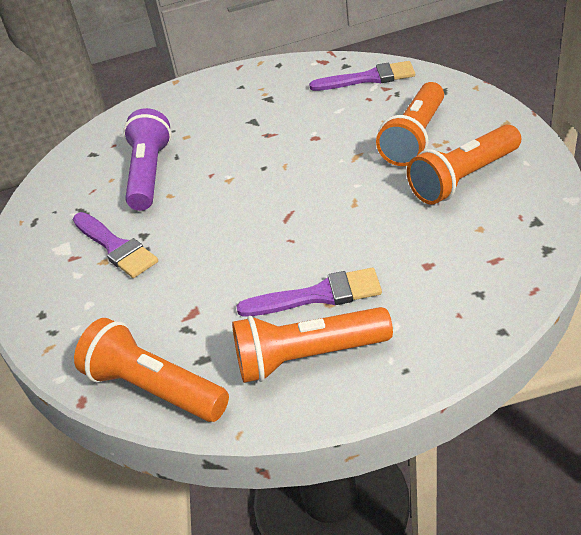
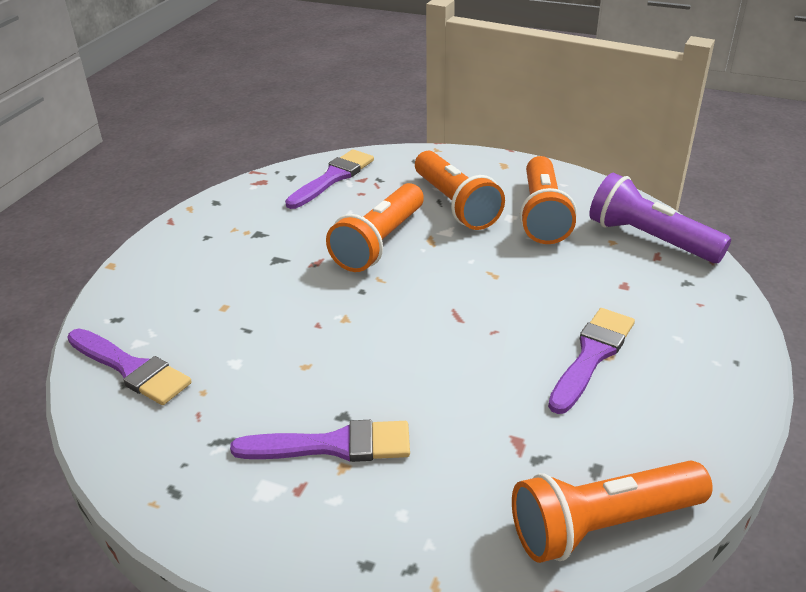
camera: 55 degrees left, 5 degrees down
(103, 147) = (131, 369): none -> purple brush
(150, 174) = (245, 360): purple flashlight -> purple flashlight (650, 239)
(307, 356) = (665, 402): orange flashlight -> orange flashlight (379, 242)

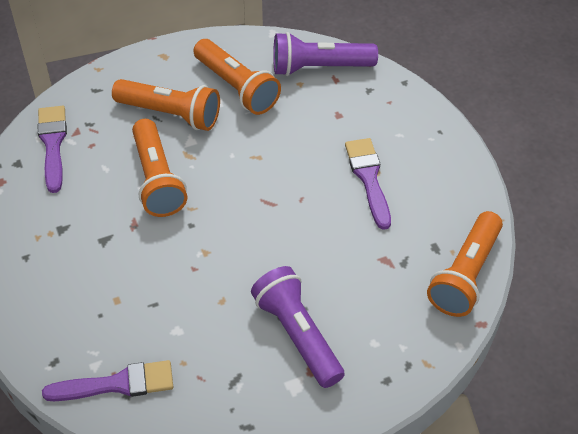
camera: 45 degrees left, 15 degrees up
(333, 445) = (298, 335): purple brush -> purple flashlight

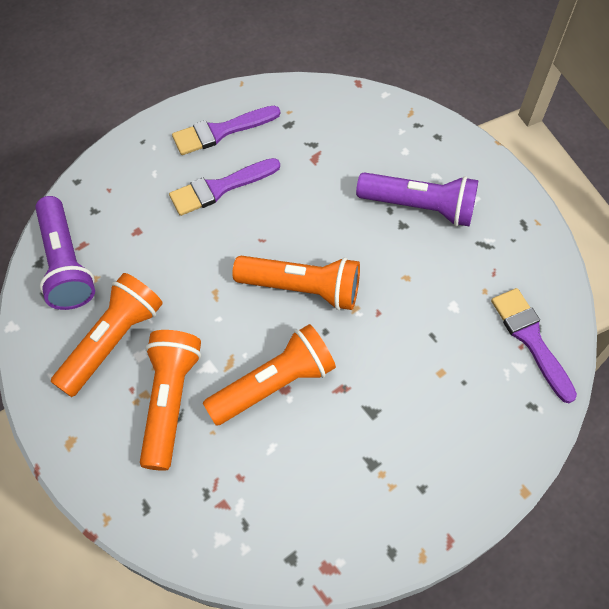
camera: 105 degrees left, 10 degrees up
(53, 144) = (250, 525): purple brush -> purple brush (221, 131)
(298, 335) = (419, 207): purple flashlight -> purple flashlight turned 120 degrees counterclockwise
(465, 275) = (312, 99): orange flashlight -> orange flashlight (302, 289)

